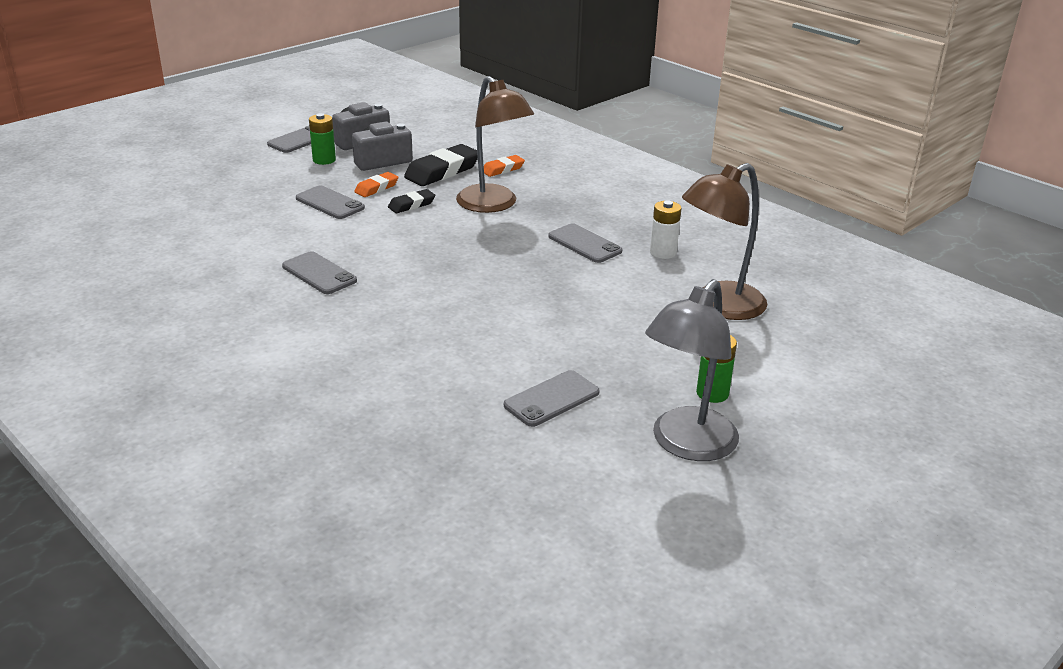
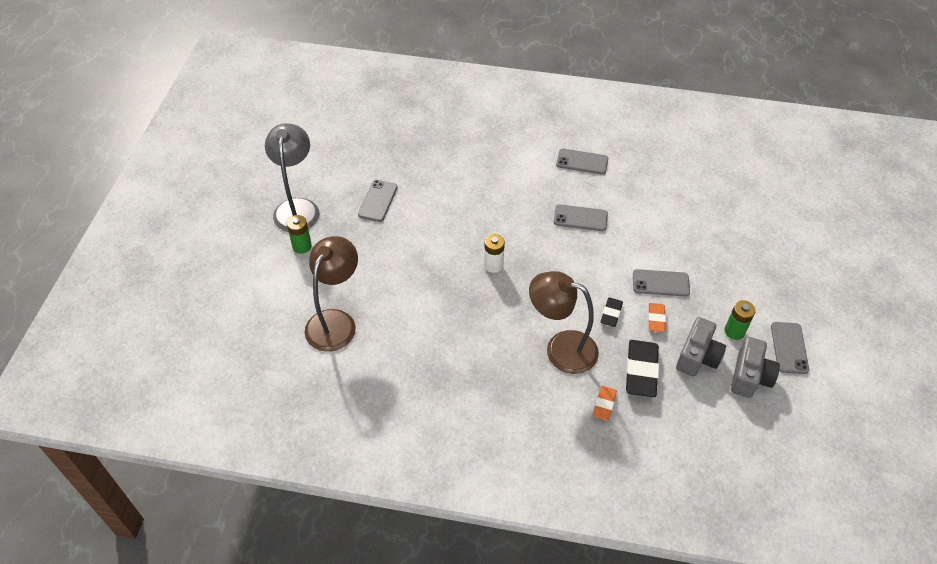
camera: 145 degrees right, 20 degrees up
(584, 244) = (461, 339): grey phone -> grey phone (582, 162)
(663, 253) = (404, 360): white battery -> white battery (493, 265)

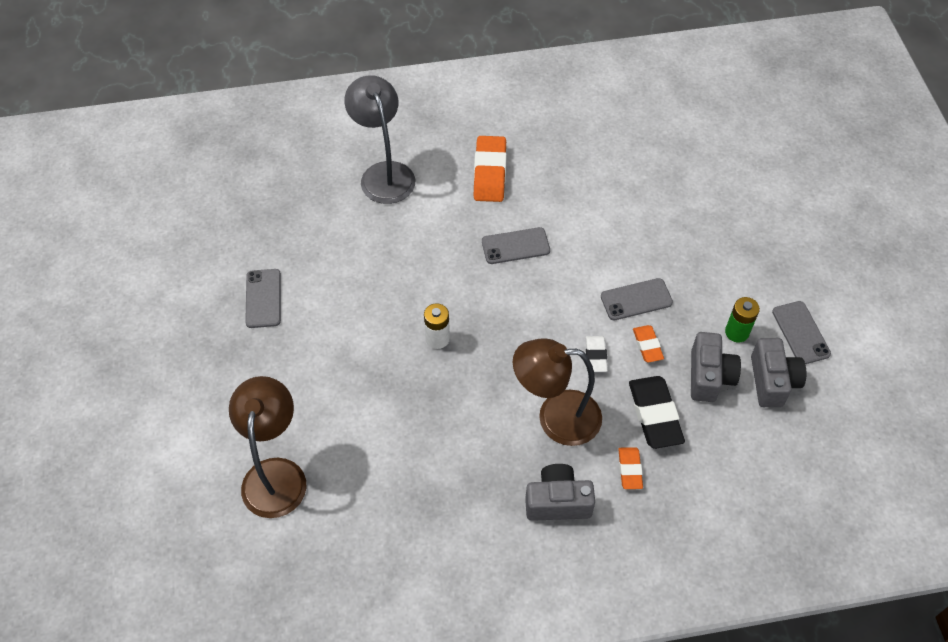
camera: 20 degrees left, 5 degrees up
(297, 207) = (164, 339): grey lamp -> grey lamp (384, 173)
(302, 246) = (192, 389): green battery -> none
(537, 409) = (557, 502): none -> grey camera
(582, 162) = (490, 173): grey phone -> orange eraser
(611, 314) = (595, 356): black eraser -> white eraser

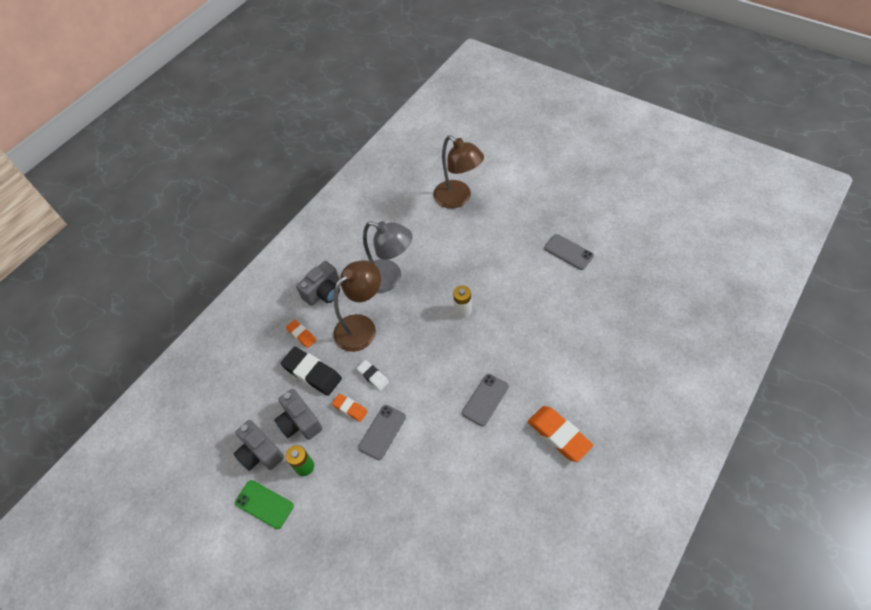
camera: 140 degrees right, 0 degrees up
(384, 173) = (614, 372): grey lamp -> grey lamp (389, 279)
(801, 333) = (264, 504): grey phone -> green phone

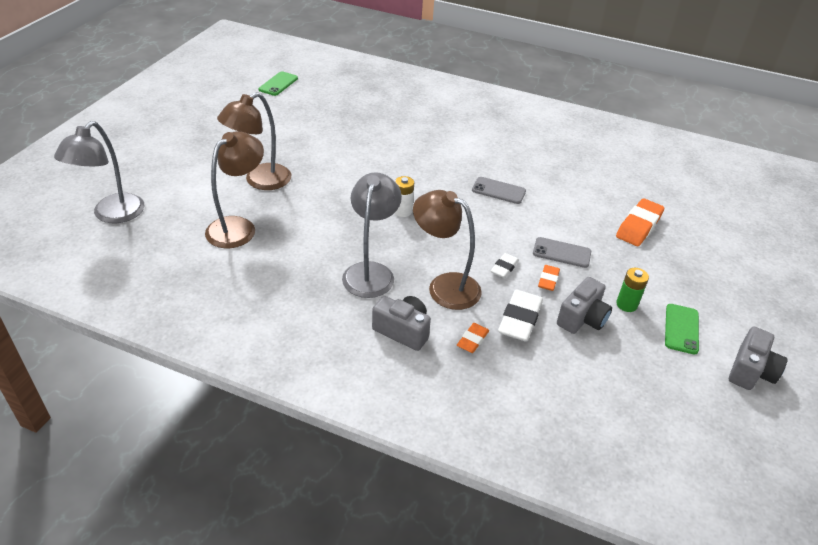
camera: 110 degrees left, 15 degrees down
(260, 453) = (633, 345): grey camera -> grey camera (750, 371)
(312, 373) = (519, 319): black eraser -> white eraser
(482, 130) = (112, 215): none -> grey lamp
(517, 211) = (260, 181): none -> brown lamp
(559, 435) = (514, 151): orange eraser -> orange eraser (638, 226)
(568, 252) = (316, 148): grey phone -> none
(694, 225) = (278, 84): none -> green phone

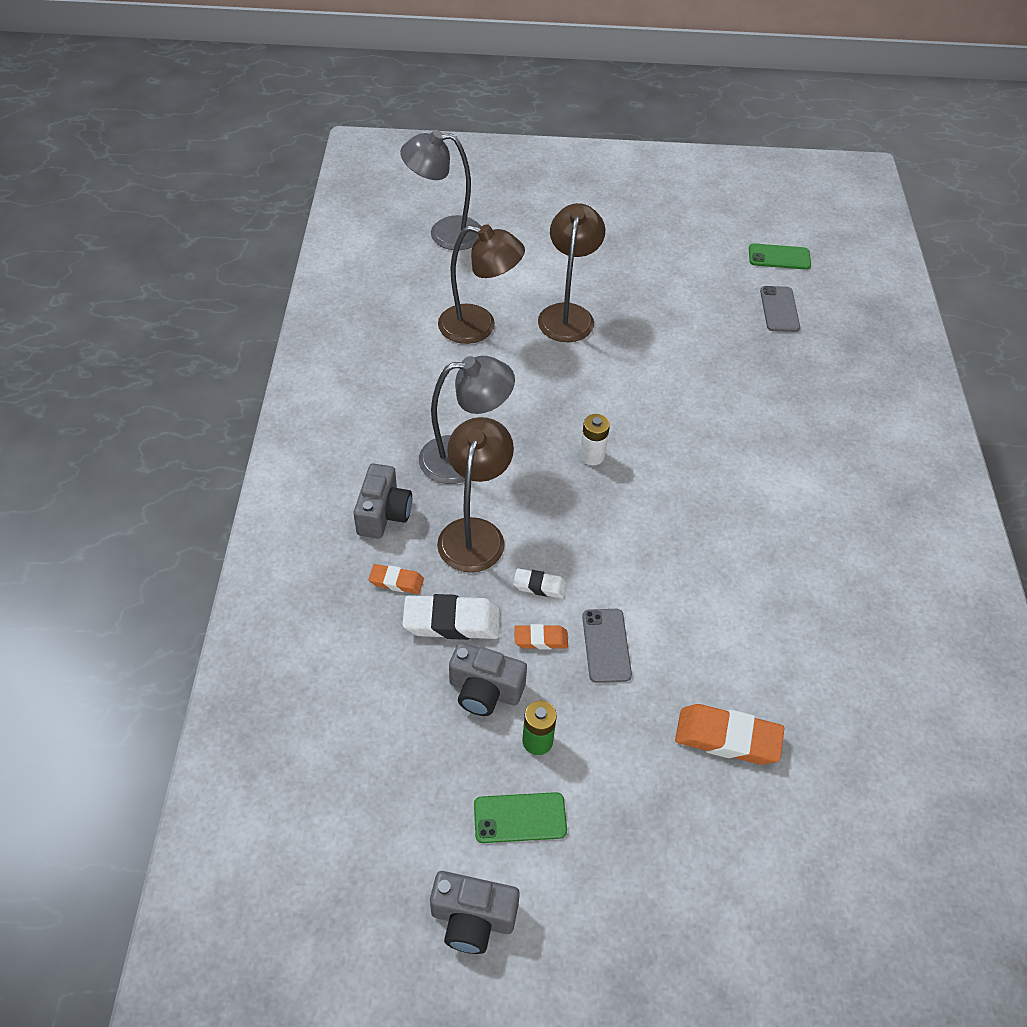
camera: 70 degrees right, 10 degrees up
(260, 181) = (568, 314): brown lamp -> brown lamp turned 75 degrees clockwise
(498, 191) = (701, 545): grey phone -> grey phone (779, 309)

